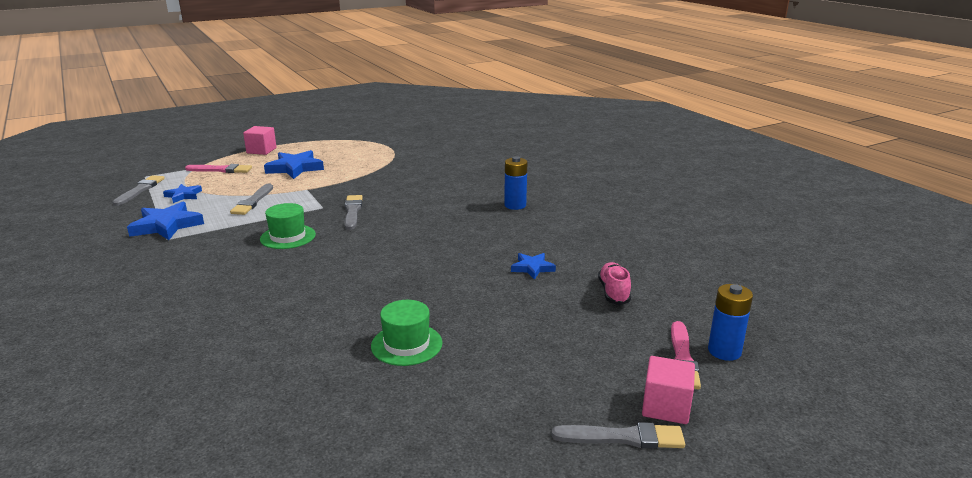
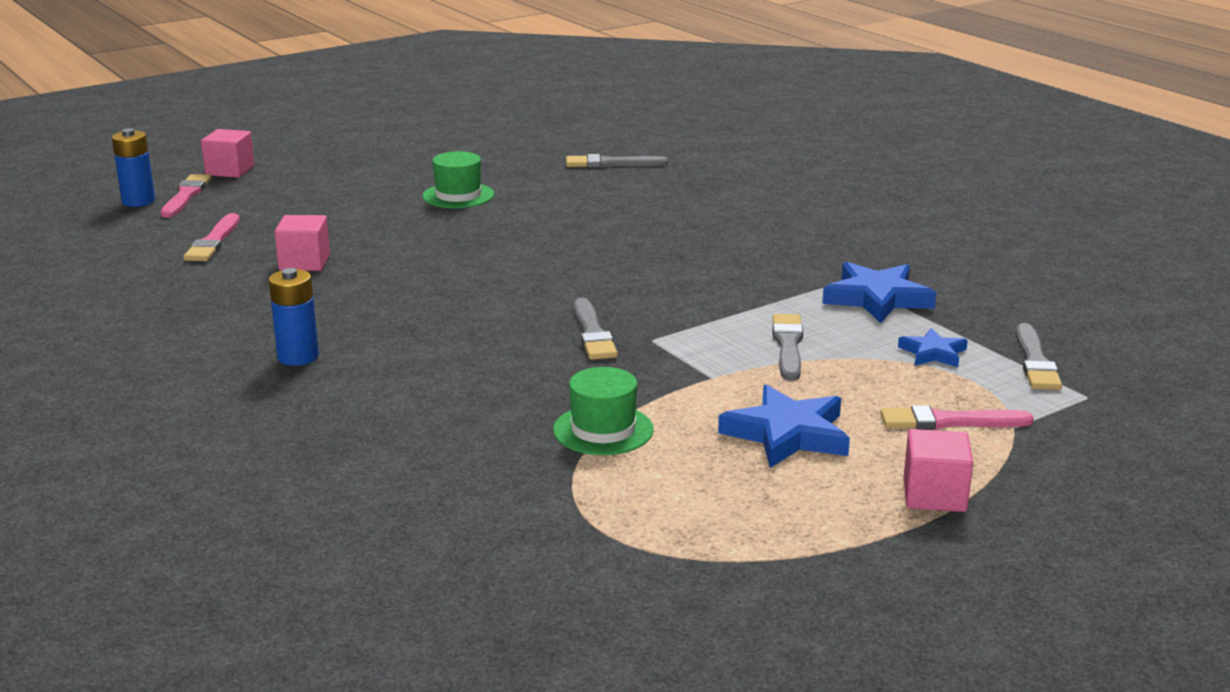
camera: 175 degrees right, 0 degrees up
(288, 237) = (668, 289): green hat -> green hat (603, 430)
(532, 268) = (304, 263): blue star -> pink cube
(613, 292) = (213, 242): pink shoe -> pink brush
(624, 437) = (277, 157): grey brush -> grey brush (611, 164)

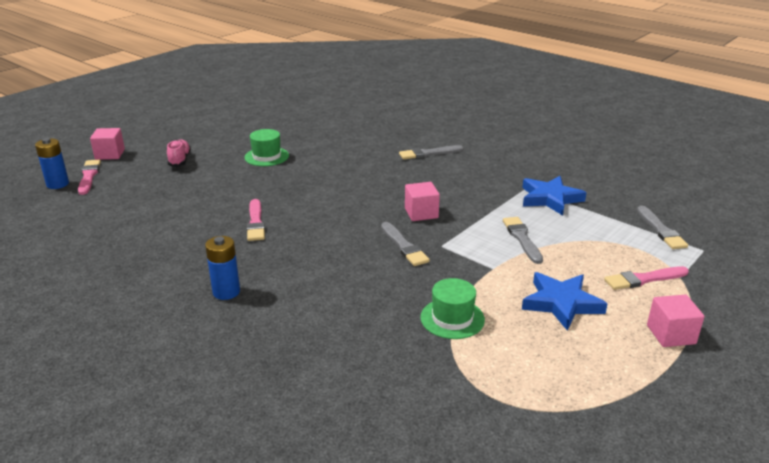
camera: 15 degrees left, 5 degrees up
(213, 242) = (124, 209): pink brush -> pink brush (255, 222)
(304, 263) = (194, 217): pink cube -> pink cube (421, 213)
(326, 188) = (180, 160): none -> pink shoe
(611, 164) = (346, 124): grey brush -> grey brush (428, 153)
(933, 353) = (604, 232): blue star -> none

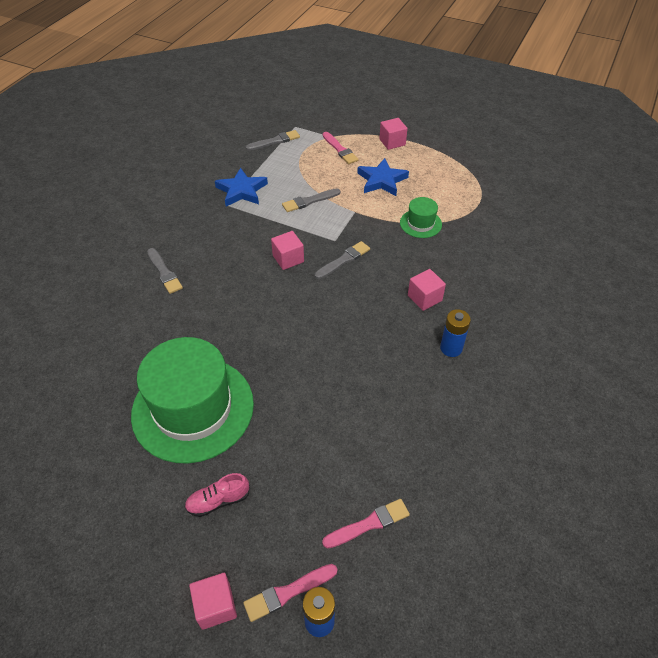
camera: 105 degrees left, 20 degrees up
(255, 222) = (341, 366): pink brush -> pink brush (369, 524)
(266, 156) = (193, 408): green hat -> green hat, size x2.26
(312, 290) = (424, 298): none -> pink cube

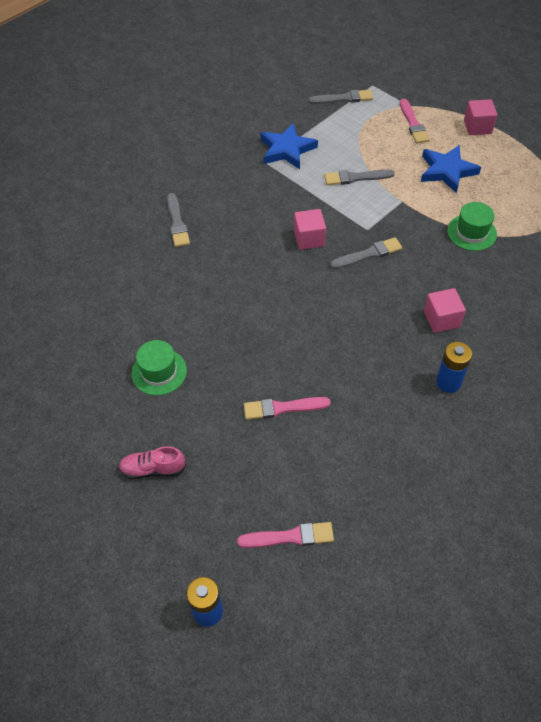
camera: 20 degrees right, 5 degrees up
(193, 408) = (159, 372): green hat -> green hat, size x0.44
(216, 606) = (118, 565): pink cube -> none
(287, 592) = (187, 575): pink brush -> pink brush (282, 408)

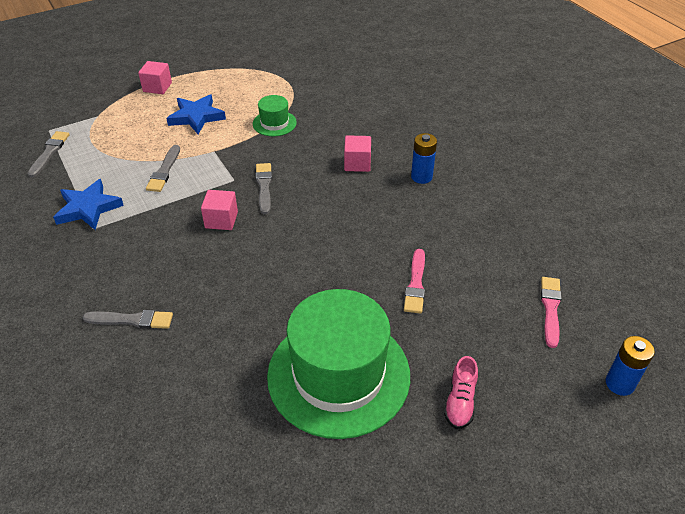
camera: 75 degrees left, 10 degrees down
(159, 372) = (338, 375): green hat -> green hat, size x2.26
(413, 124) = (123, 120): pink brush -> none

